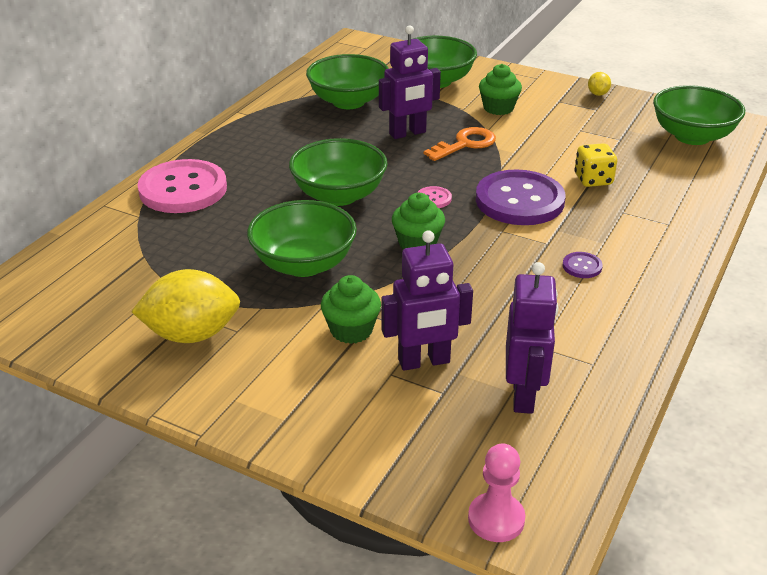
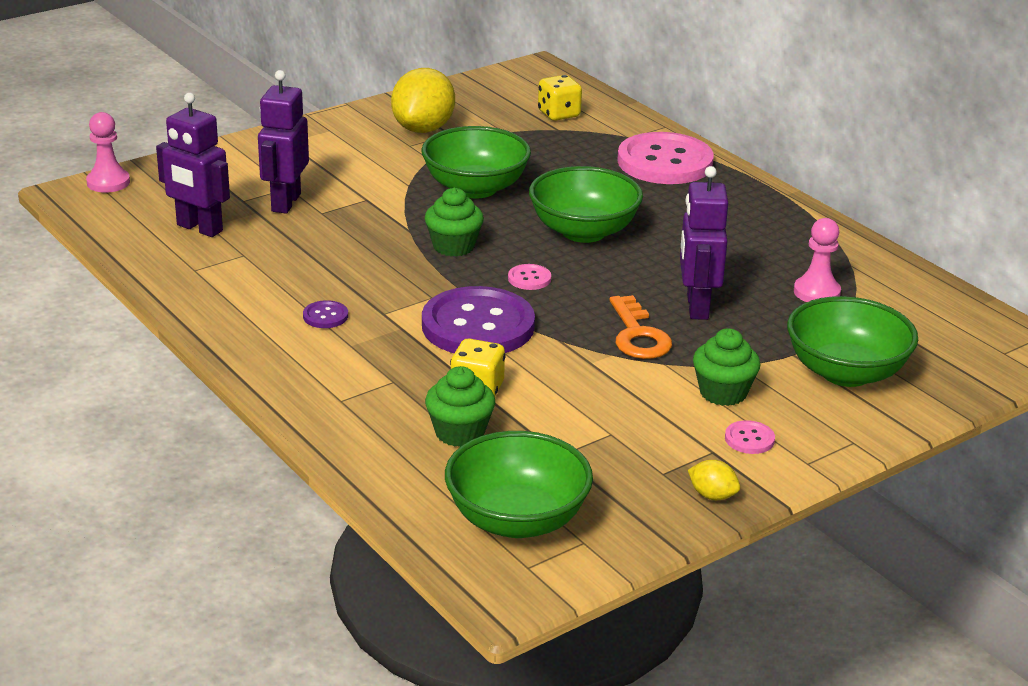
camera: 115 degrees right, 5 degrees down
(106, 264) = (559, 114): none -> yellow dice
(348, 102) = (816, 292): green bowl -> pink pawn
(351, 330) = (358, 185): green cupcake -> green cupcake (459, 433)
(535, 94) = (749, 439): none -> pink button

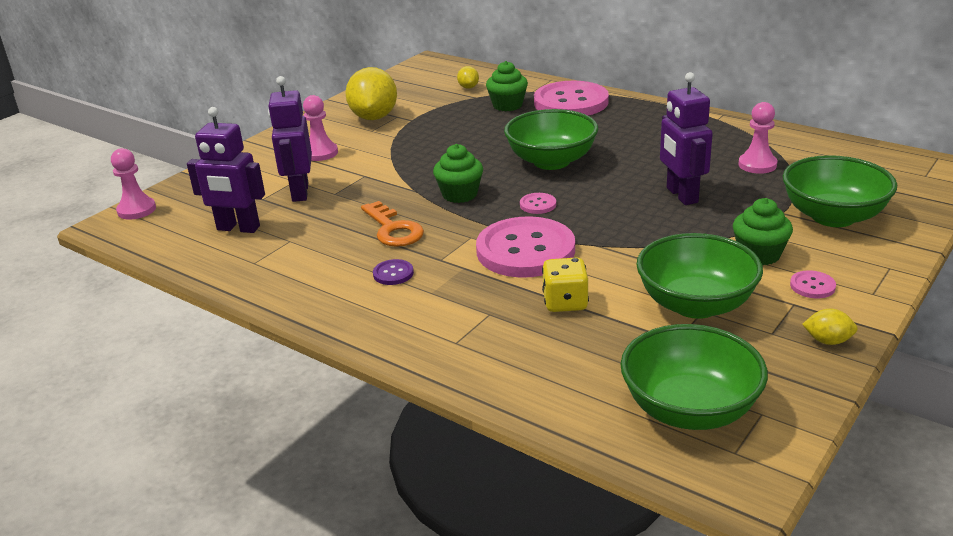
camera: 15 degrees left, 0 degrees up
(336, 161) = (321, 153): none -> pink pawn
(459, 433) = (579, 343): green cupcake -> green cupcake (507, 105)
(475, 188) = (445, 149): green bowl -> green bowl (695, 304)
(478, 326) = (525, 250): purple button -> pink button
(559, 114) = (468, 87): yellow dice -> yellow lemon
(638, 335) = (656, 227): orange key -> orange key (393, 229)

